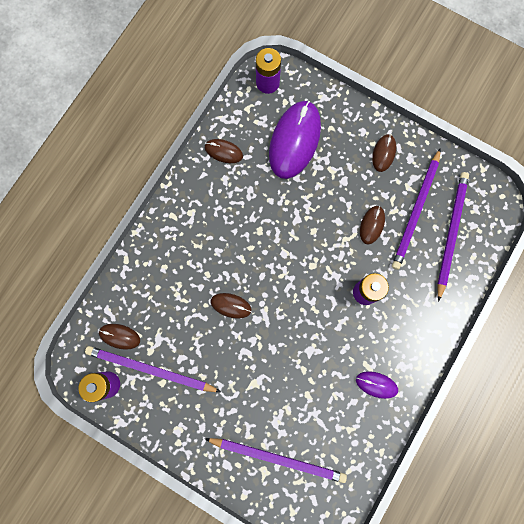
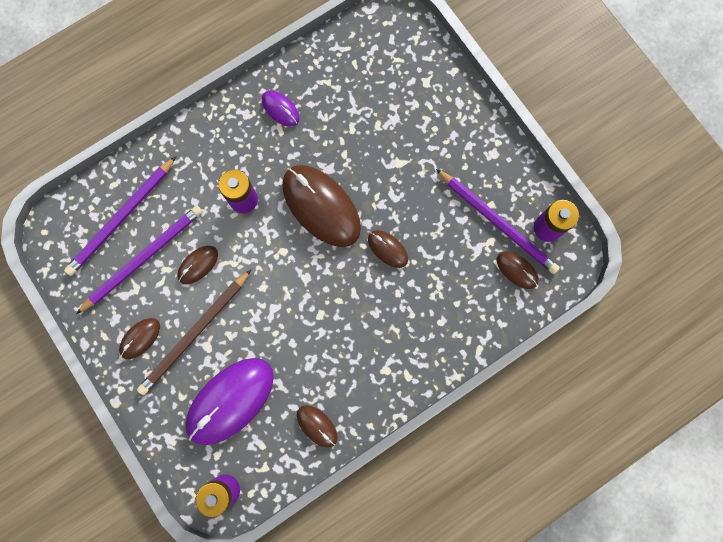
camera: 155 degrees left, 0 degrees up
(278, 458) = (407, 87): purple pencil -> none
(300, 315) = (321, 206): none -> brown mouse
(346, 174) = (195, 333): none -> brown pencil

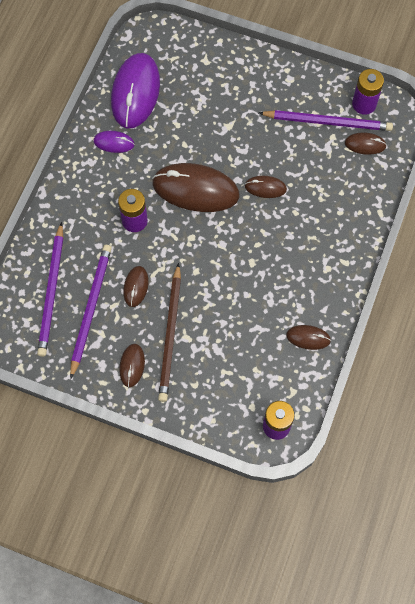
camera: 35 degrees left, 10 degrees down
(230, 401) = (232, 363): purple mouse -> purple mouse (135, 92)

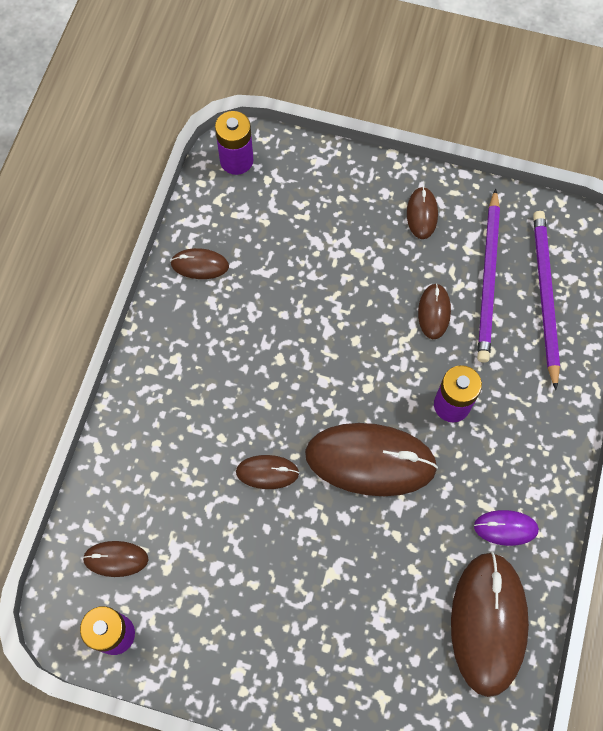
camera: 175 degrees right, 0 degrees up
(135, 92) = (488, 623): purple mouse -> brown mouse
(170, 335) = (378, 254): brown pencil -> none
(328, 122) = (174, 594): purple pencil -> none

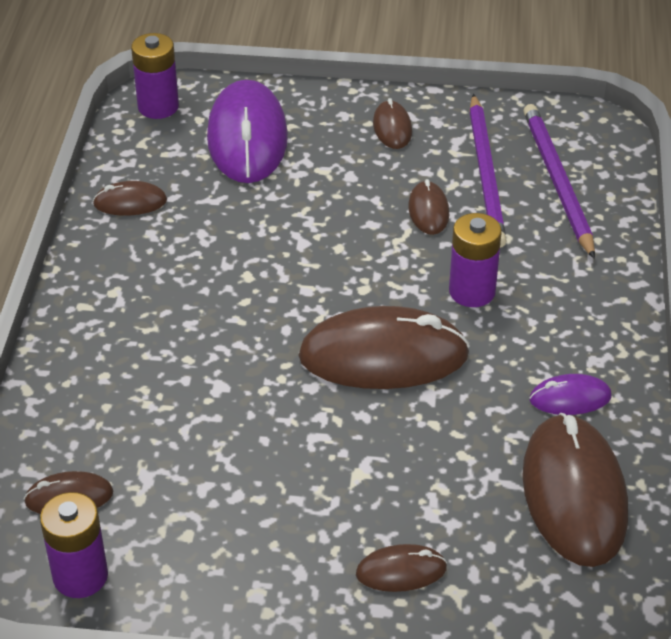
camera: 10 degrees left, 25 degrees down
(267, 472) = (254, 384): brown mouse -> brown mouse (401, 571)
(303, 207) = (247, 138): none -> purple mouse

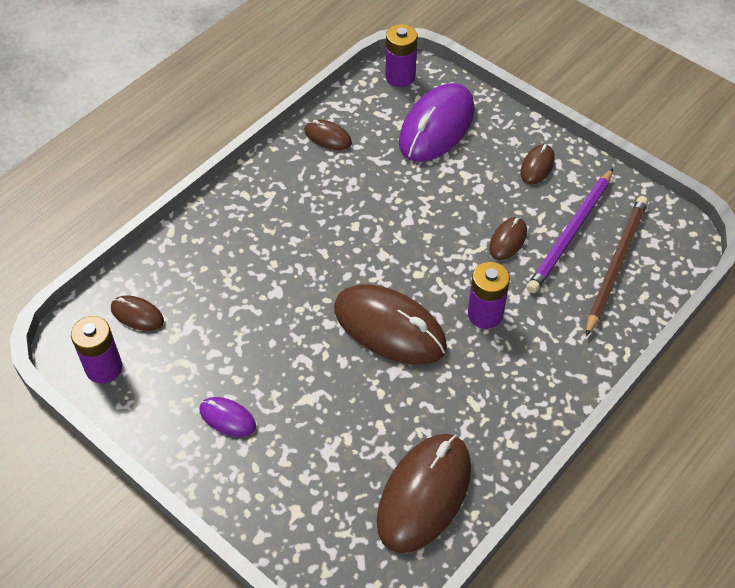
camera: 35 degrees right, 10 degrees up
(401, 571) = (276, 477): brown mouse -> none
(557, 181) = (616, 264): purple pencil -> brown pencil
(570, 398) = (481, 427): purple mouse -> purple mouse (227, 418)

